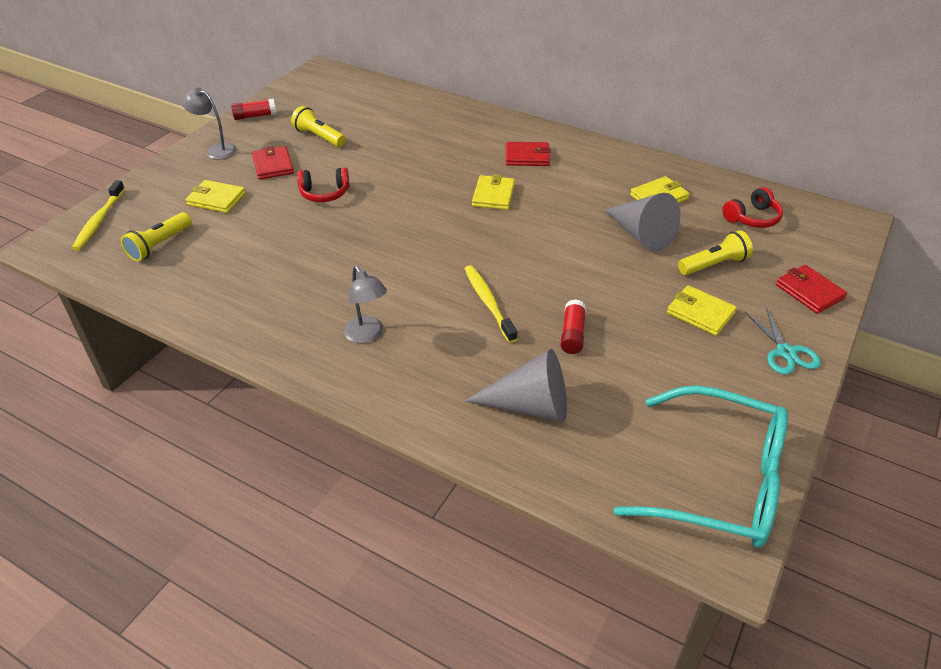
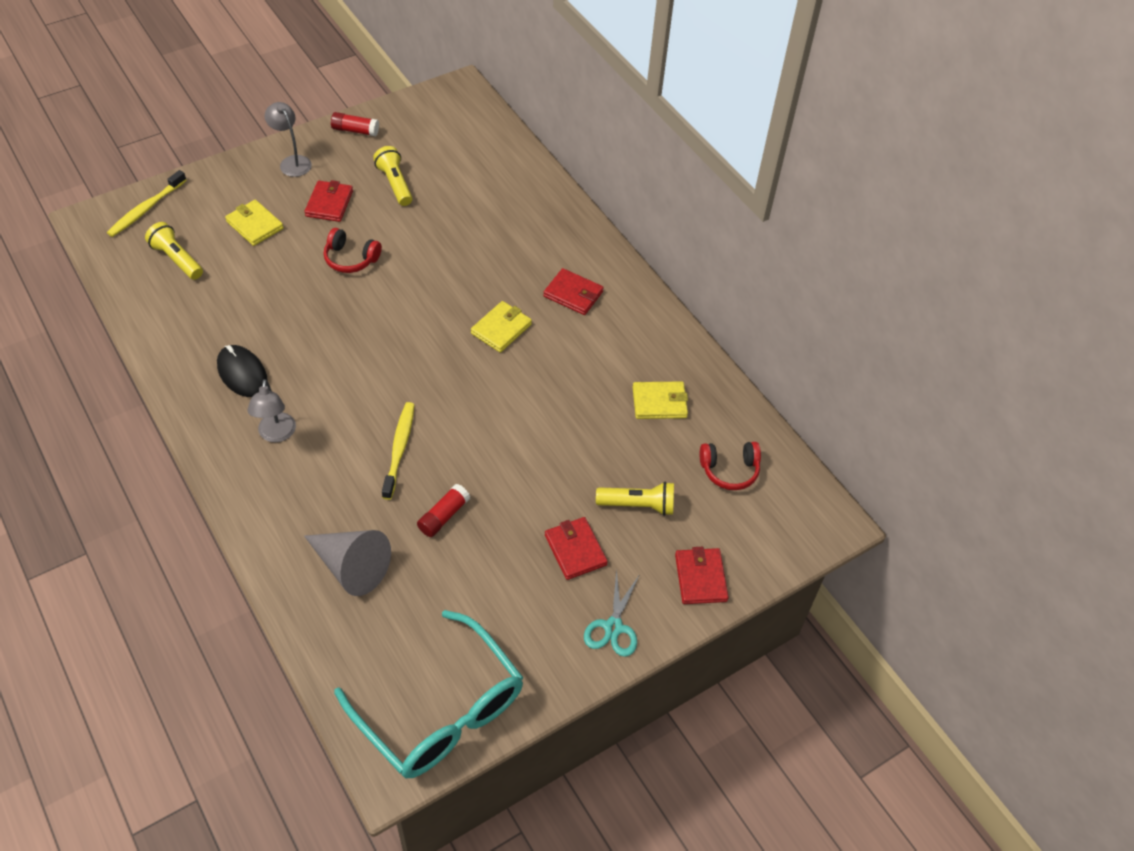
camera: 25 degrees right, 10 degrees up
(159, 245) = (177, 259): yellow flashlight -> yellow flashlight turned 75 degrees clockwise
(294, 303) = (242, 373): none -> black mouse
(640, 234) = (600, 439): grey cone -> none
(700, 313) = (575, 550): yellow wallet -> red wallet

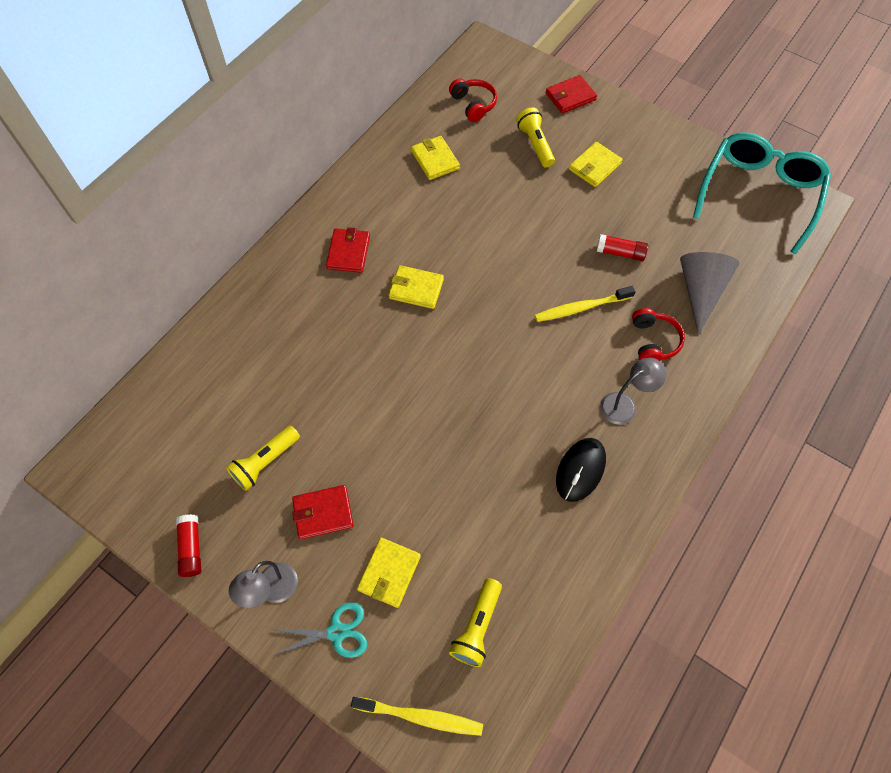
camera: 110 degrees left, 10 degrees up
(351, 259) = (392, 450): red headphones -> red headphones (653, 341)
(575, 550) = (595, 166): red wallet -> yellow wallet
(613, 627) = (637, 128): turquoise scissors -> turquoise scissors (337, 632)

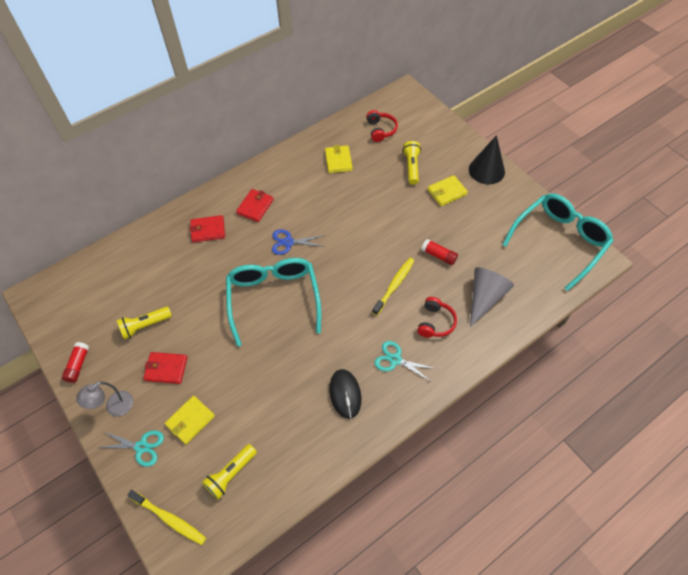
camera: 20 degrees right, 5 degrees down
(416, 289) = (288, 242): yellow wallet -> blue scissors
(430, 371) = (273, 298): none -> turquoise glasses
(570, 96) = (451, 140): red wallet -> red wallet (208, 230)
(580, 470) = (345, 394): black mouse -> black mouse turned 60 degrees counterclockwise
(581, 308) = (394, 285): yellow toothbrush -> yellow toothbrush turned 120 degrees clockwise
(624, 405) = (395, 360): grey lamp -> turquoise scissors
(632, 125) = (486, 170): none -> black cone

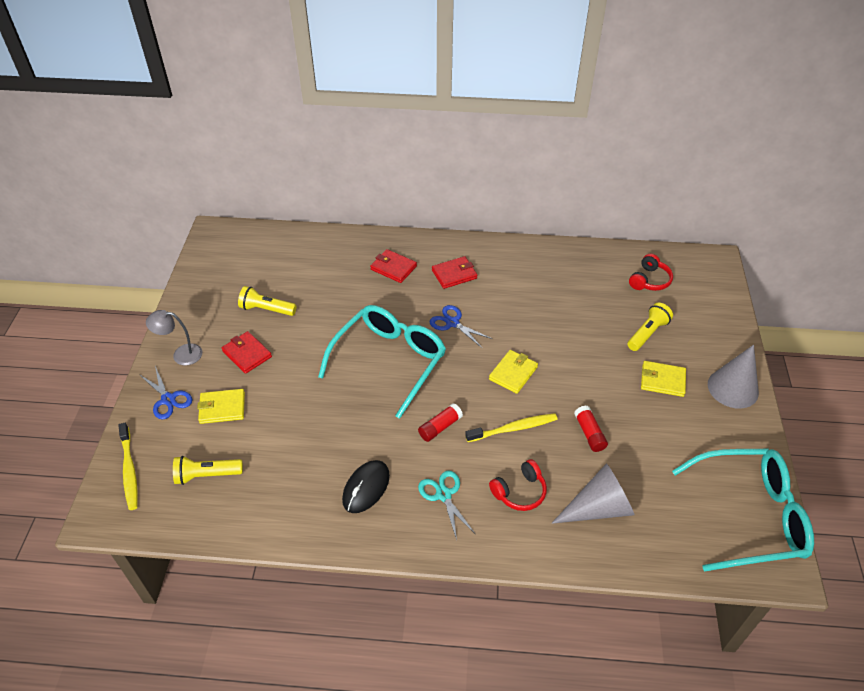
camera: 40 degrees right, 10 degrees down
(78, 365) = (190, 304): red glue stick -> red glue stick (440, 427)
(141, 447) = (168, 399): turquoise scissors -> blue scissors
(338, 161) = (575, 282): yellow wallet -> yellow wallet (513, 373)
(486, 170) = (733, 388): black cone -> grey cone

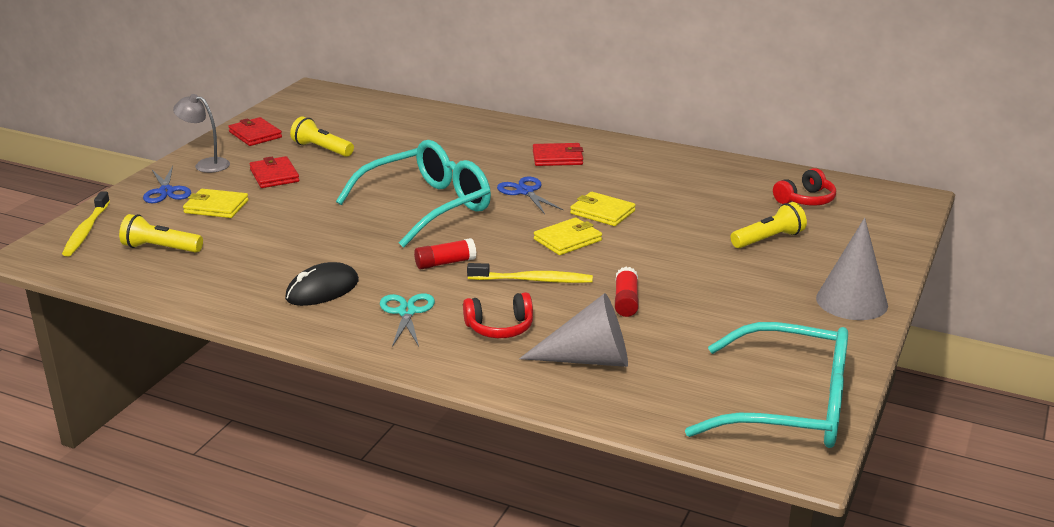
camera: 20 degrees right, 20 degrees down
(393, 268) = (489, 142): red wallet -> red wallet (255, 135)
(662, 380) = (758, 278): yellow wallet -> yellow wallet (602, 212)

